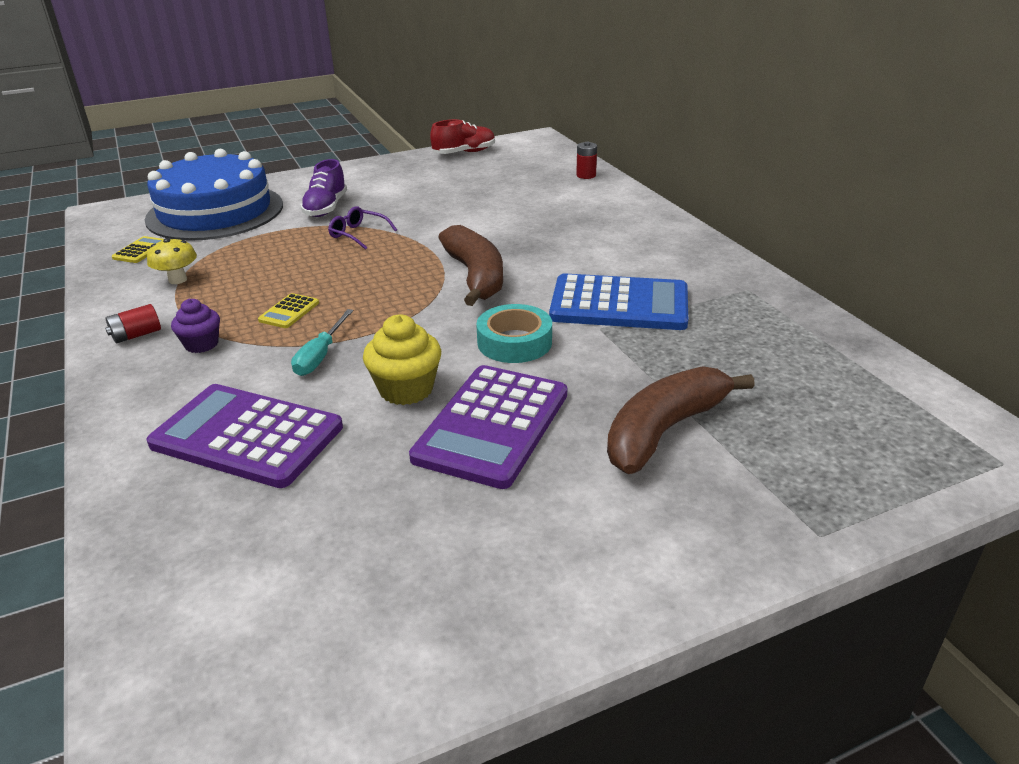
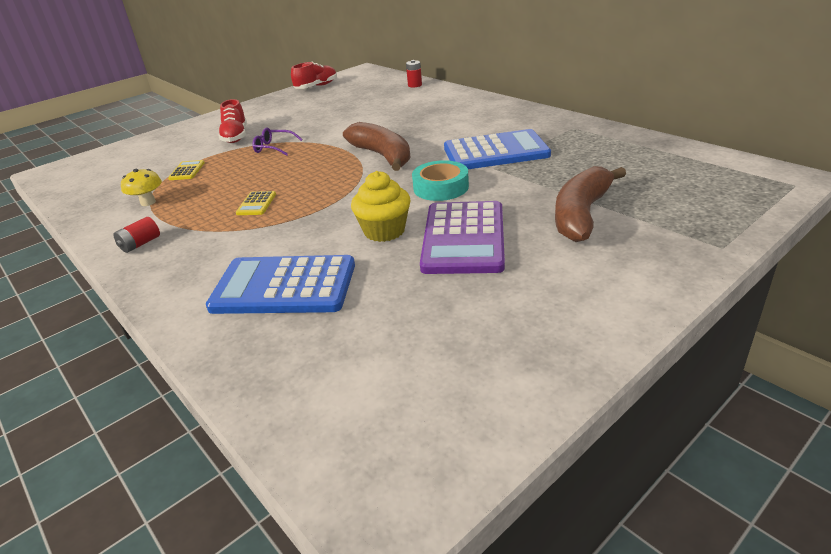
camera: 15 degrees left, 0 degrees up
(140, 250) = (100, 190): yellow calculator -> yellow calculator (187, 171)
(201, 344) = (201, 238): purple cupcake -> none
(215, 212) = (146, 155): blue cake -> none
(247, 436) = (284, 286): purple calculator -> blue calculator
(320, 356) = (303, 225): turquoise screwdriver -> none
(326, 208) = (235, 136): purple shoe -> red shoe

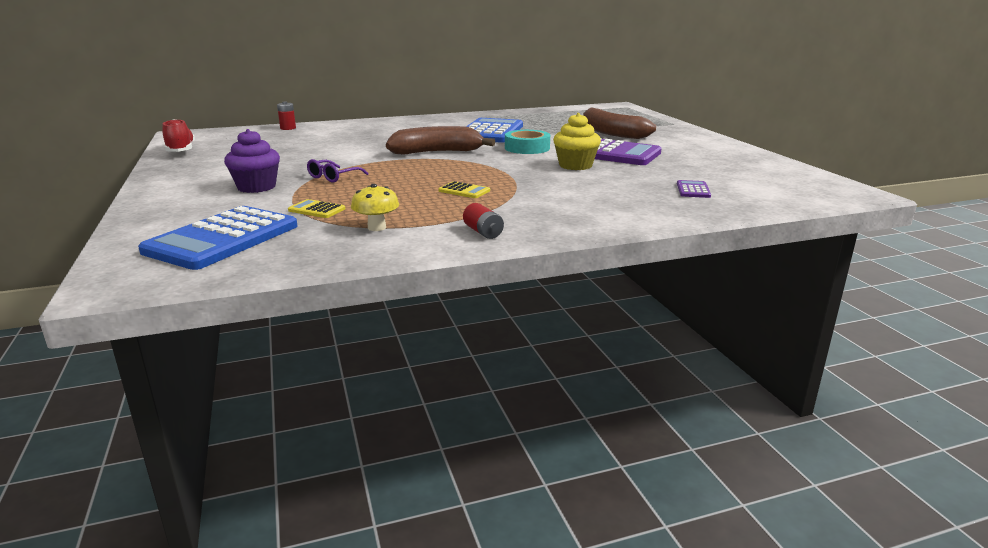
camera: 70 degrees left, 10 degrees down
(235, 136) = (256, 187): red shoe -> purple cupcake
(284, 286) = (627, 193): blue calculator -> blue calculator (223, 239)
(320, 330) = (693, 190): none -> purple calculator

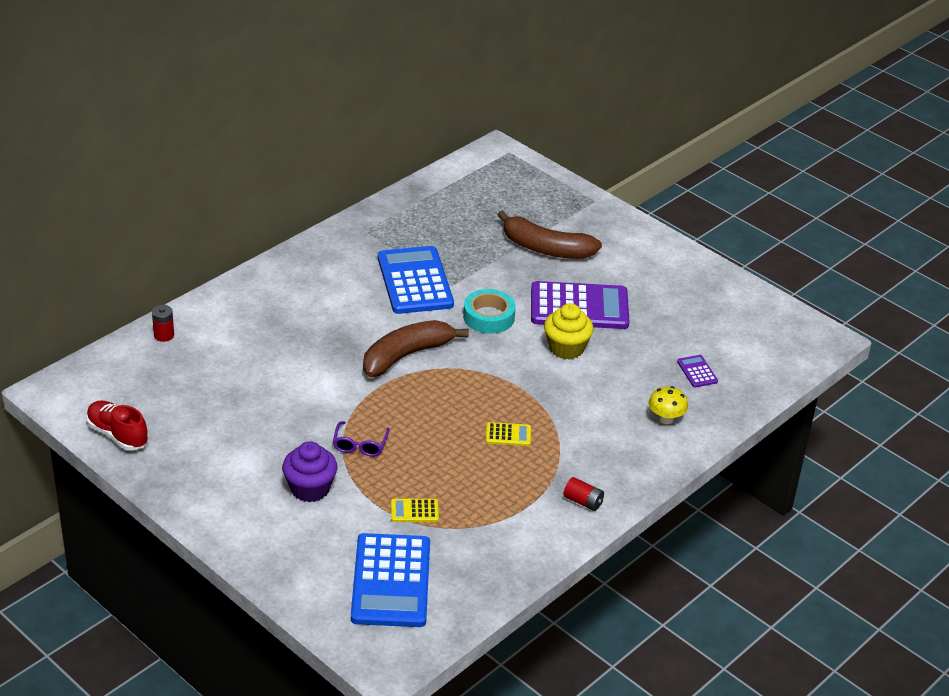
camera: 30 degrees left, 15 degrees up
(377, 227) = (495, 523): yellow mushroom -> yellow mushroom (666, 419)

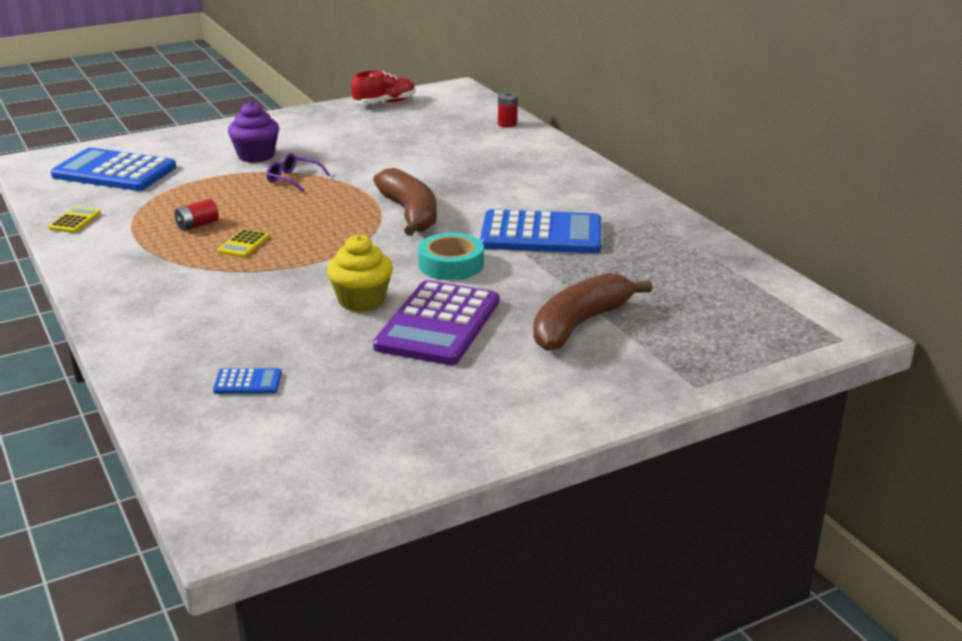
camera: 110 degrees right, 10 degrees down
(414, 511) = (184, 190): yellow calculator -> yellow calculator (75, 221)
(583, 501) = (108, 265): red battery -> red battery (197, 225)
(666, 419) = (182, 339): yellow mushroom -> none
(697, 372) = (248, 382): purple calculator -> blue calculator

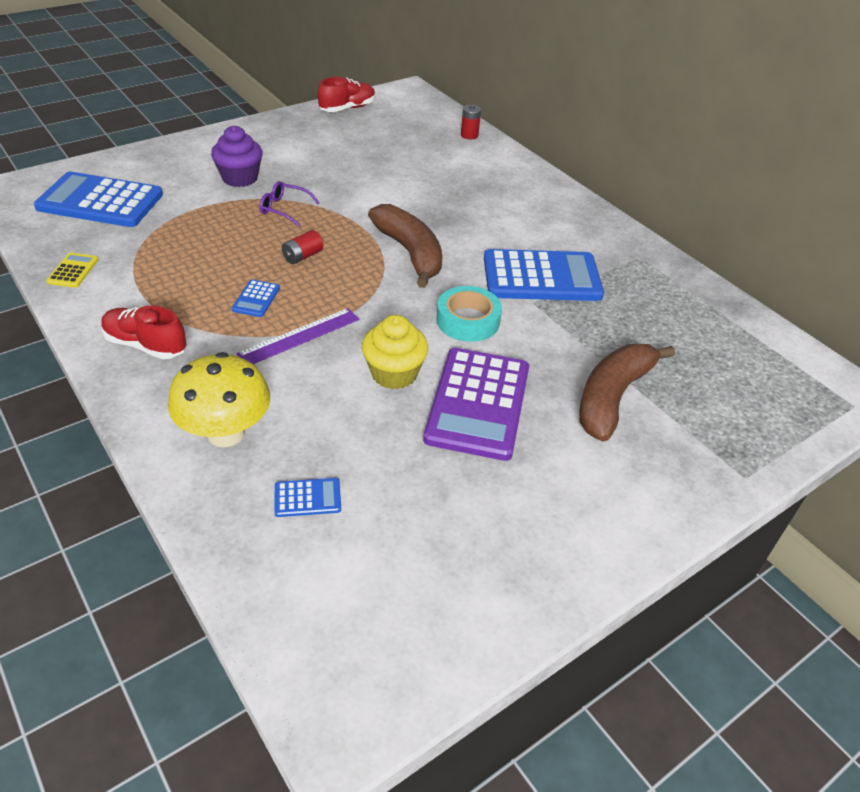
camera: 10 degrees left, 15 degrees up
(128, 274) = (146, 345): none -> red shoe
(185, 336) = (226, 433): none -> yellow mushroom
(197, 225) = (202, 273): red battery -> red battery (302, 256)
(244, 244) = (256, 299): yellow calculator -> blue calculator
(277, 272) = (299, 336): none -> purple ruler

